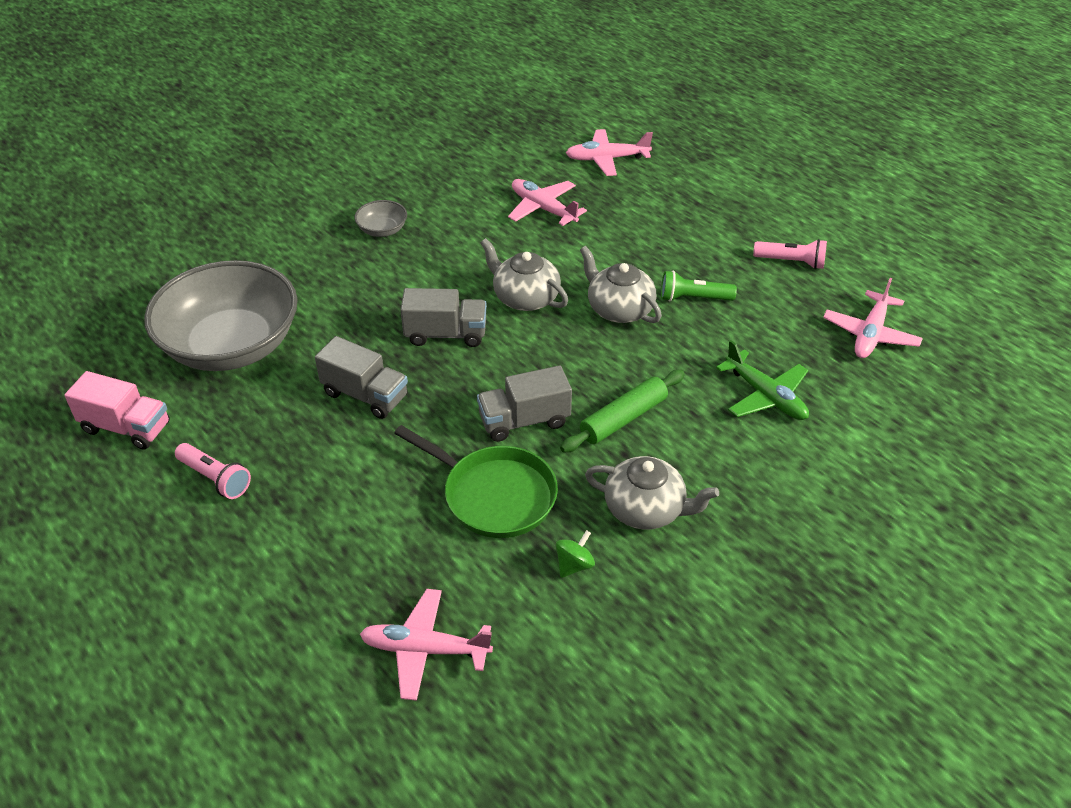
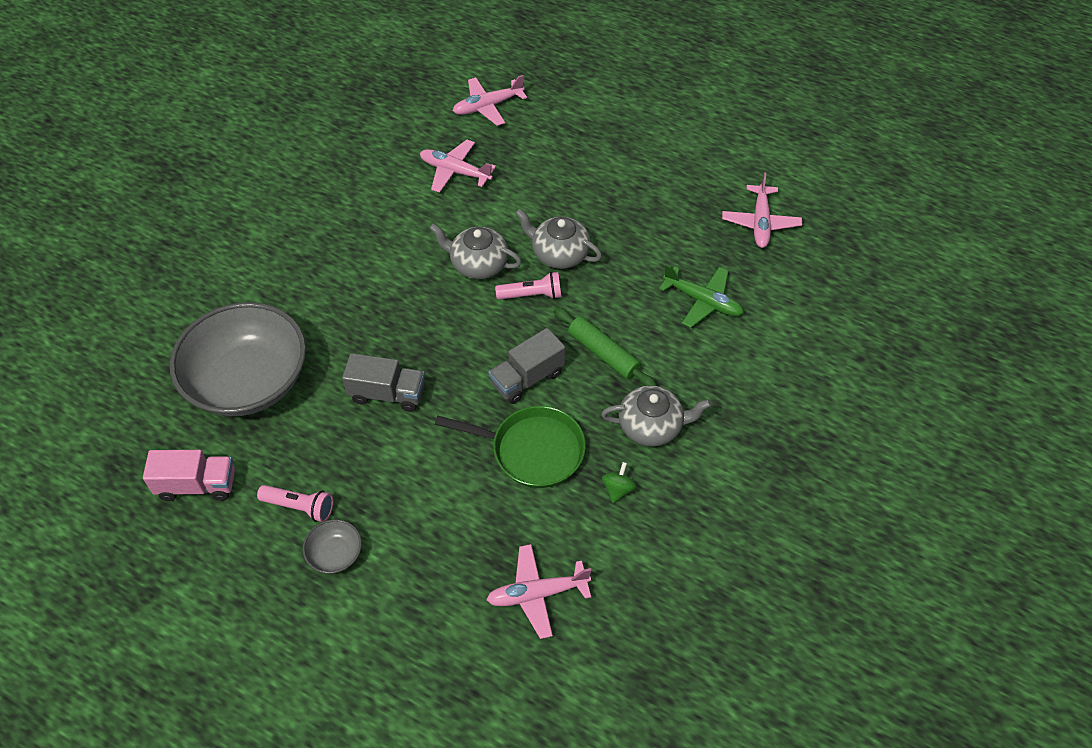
camera: 20 degrees left, 10 degrees up
(382, 230) = (325, 230): grey bowl -> grey bowl (335, 554)
(446, 334) = (428, 317): grey truck -> none
(623, 419) = (603, 353): green rolling pin -> green rolling pin turned 75 degrees counterclockwise
(693, 298) = (614, 227): green flashlight -> none
(791, 262) = (677, 171): pink flashlight -> pink flashlight (532, 295)

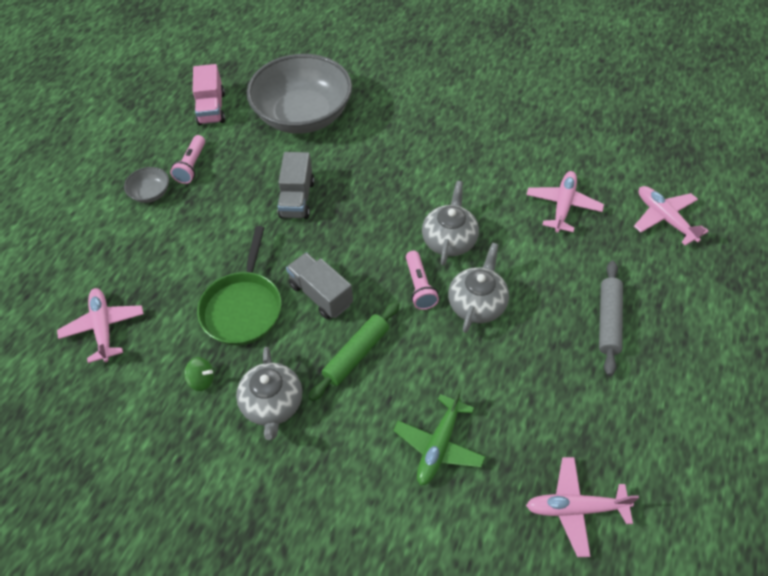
camera: 85 degrees right, 0 degrees up
(592, 167) = (608, 321): none -> grey rolling pin

